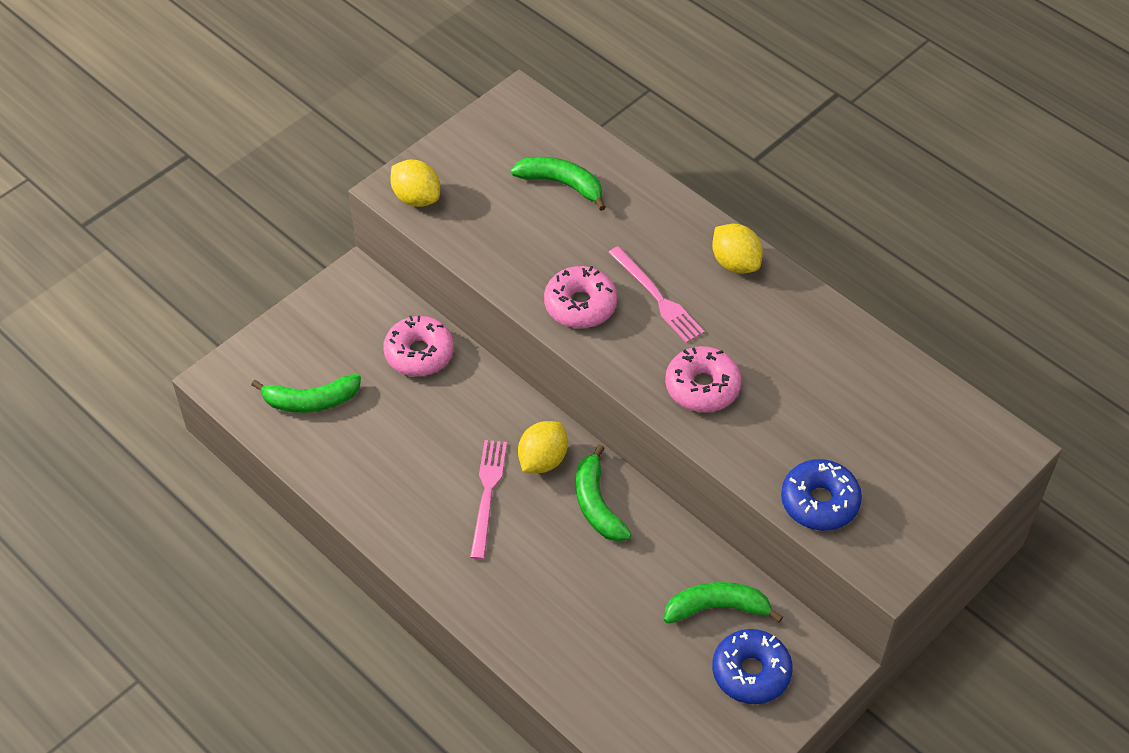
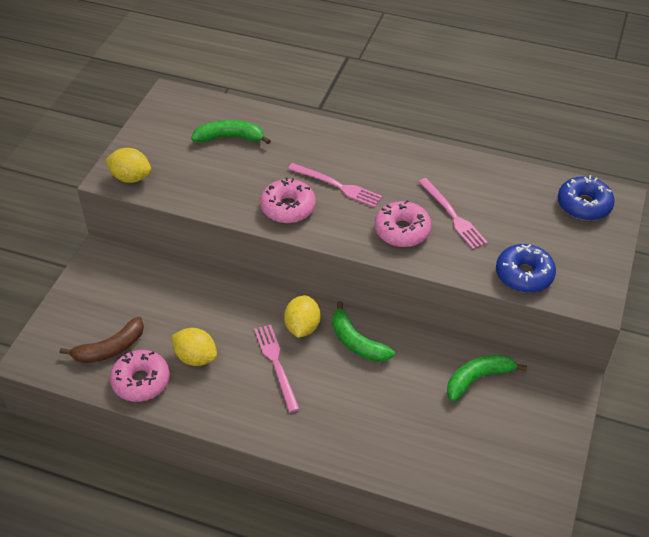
camera: 25 degrees left, 5 degrees down
(311, 401) = (110, 349): green banana -> brown banana
(419, 353) = (174, 288): pink donut -> pink donut (141, 381)
(735, 263) = (375, 149): yellow lemon -> yellow lemon (196, 357)
(751, 672) = (526, 412): blue donut -> blue donut (584, 205)
(778, 390) = (452, 215): none -> pink fork

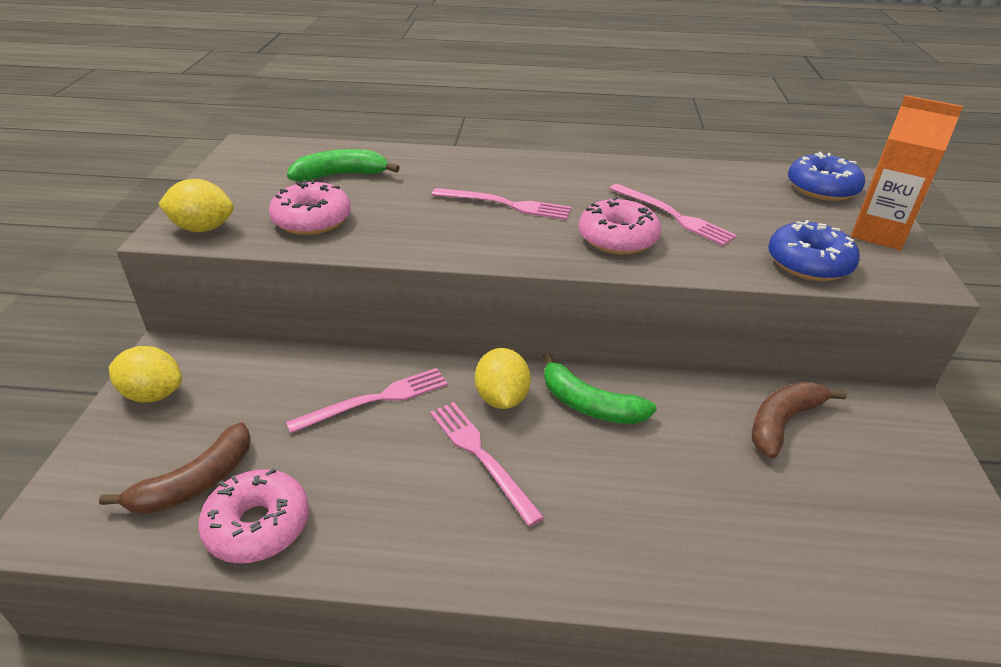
camera: 15 degrees left, 10 degrees down
(196, 357) = (347, 470): yellow lemon -> yellow lemon (153, 394)
(222, 313) = (375, 400): none -> pink fork
(288, 208) = (448, 233): pink donut -> pink donut (312, 220)
(478, 378) = (783, 422): green banana -> brown banana
(595, 257) = (879, 233): none -> orange carton

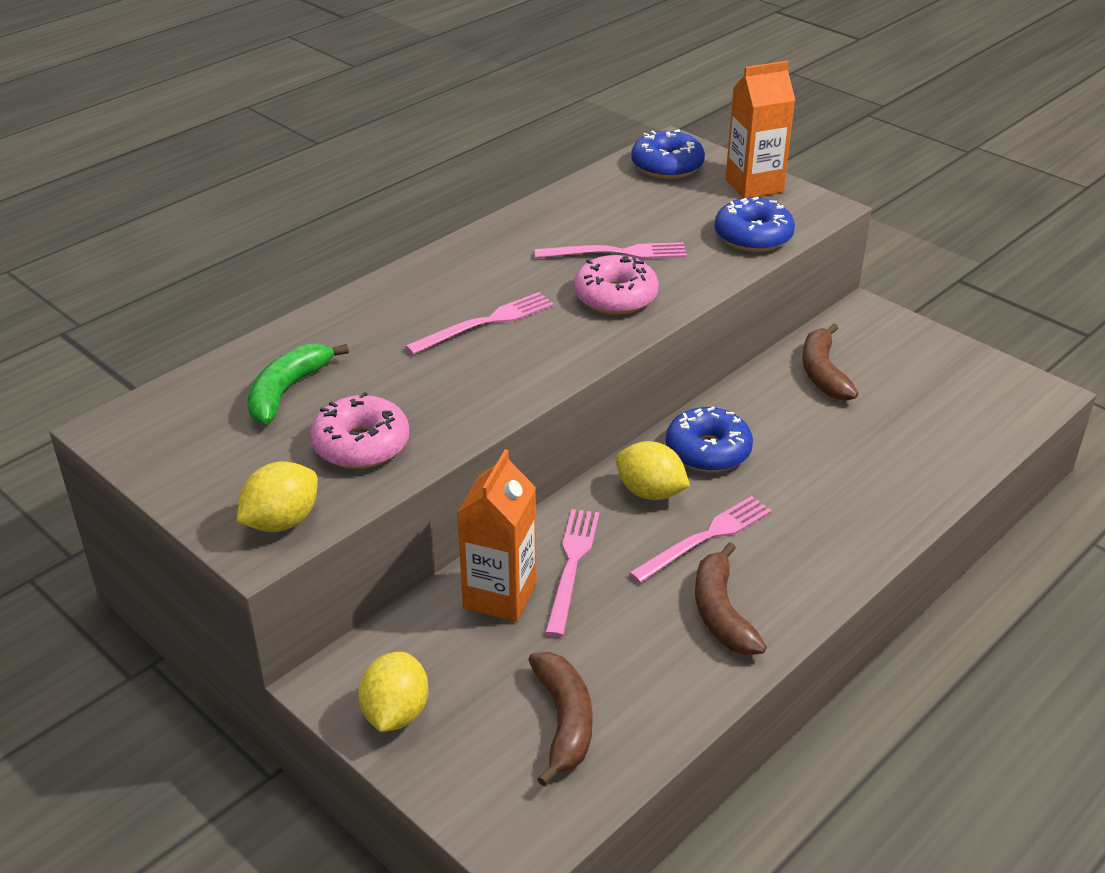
camera: 50 degrees left, 0 degrees up
(153, 394) = (395, 713): yellow lemon -> yellow lemon turned 45 degrees counterclockwise
(258, 525) = (657, 699): pink donut -> none
(311, 381) = (500, 596): none -> orange carton
(396, 513) = (721, 612): none -> brown banana
(481, 456) = (705, 538): pink fork -> pink fork turned 135 degrees clockwise
(589, 404) = (708, 451): green banana -> blue donut

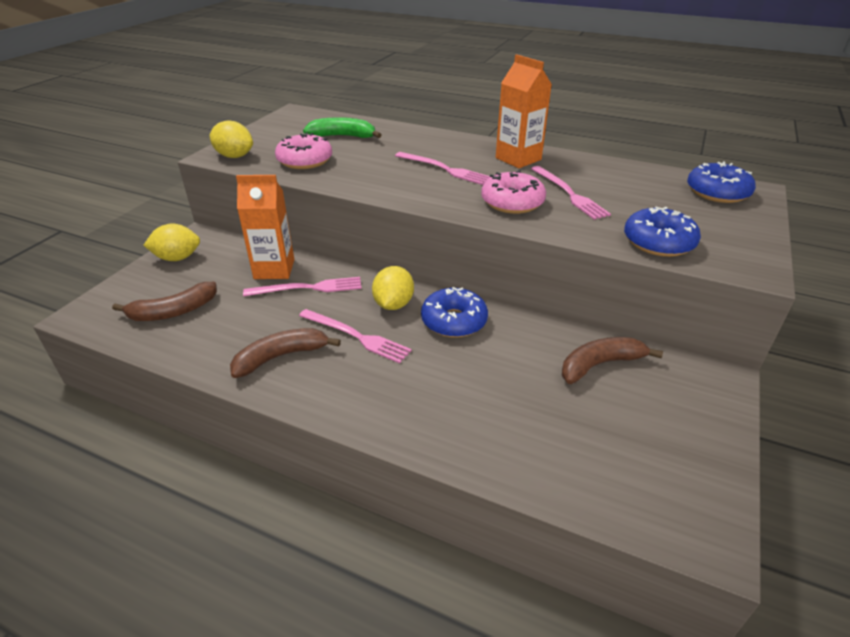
camera: 70 degrees right, 0 degrees up
(754, 185) = (742, 231): orange carton -> orange carton (518, 159)

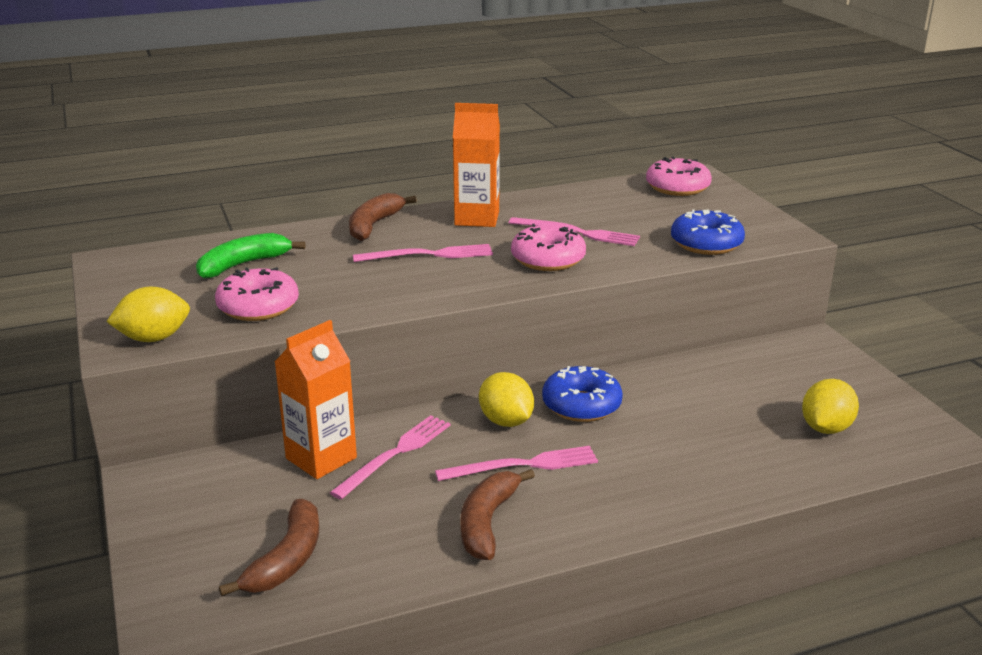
camera: 45 degrees left, 10 degrees down
(177, 258) = (170, 512): yellow lemon -> yellow lemon (826, 428)
(600, 364) = (735, 375): brown banana -> brown banana (374, 225)
(717, 192) = (677, 187): blue donut -> pink donut

